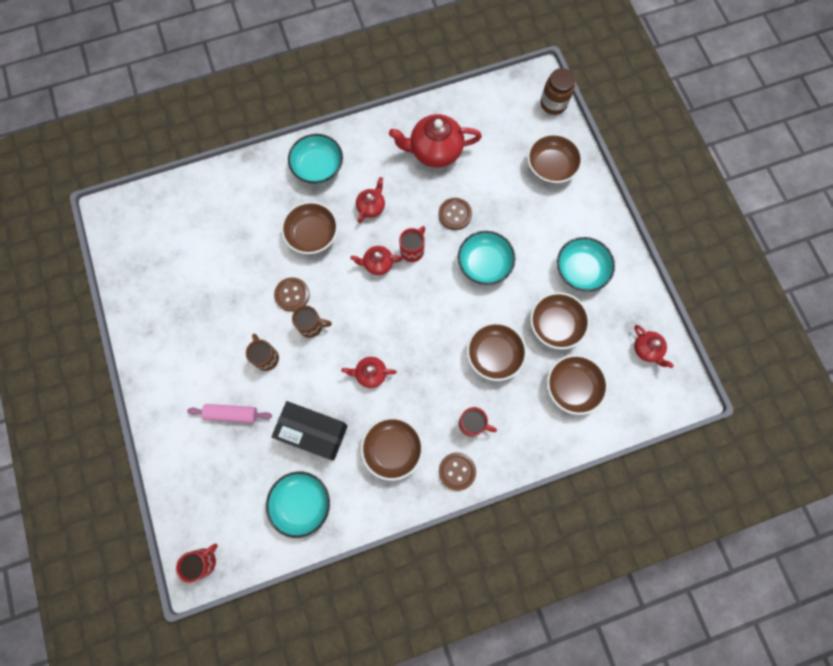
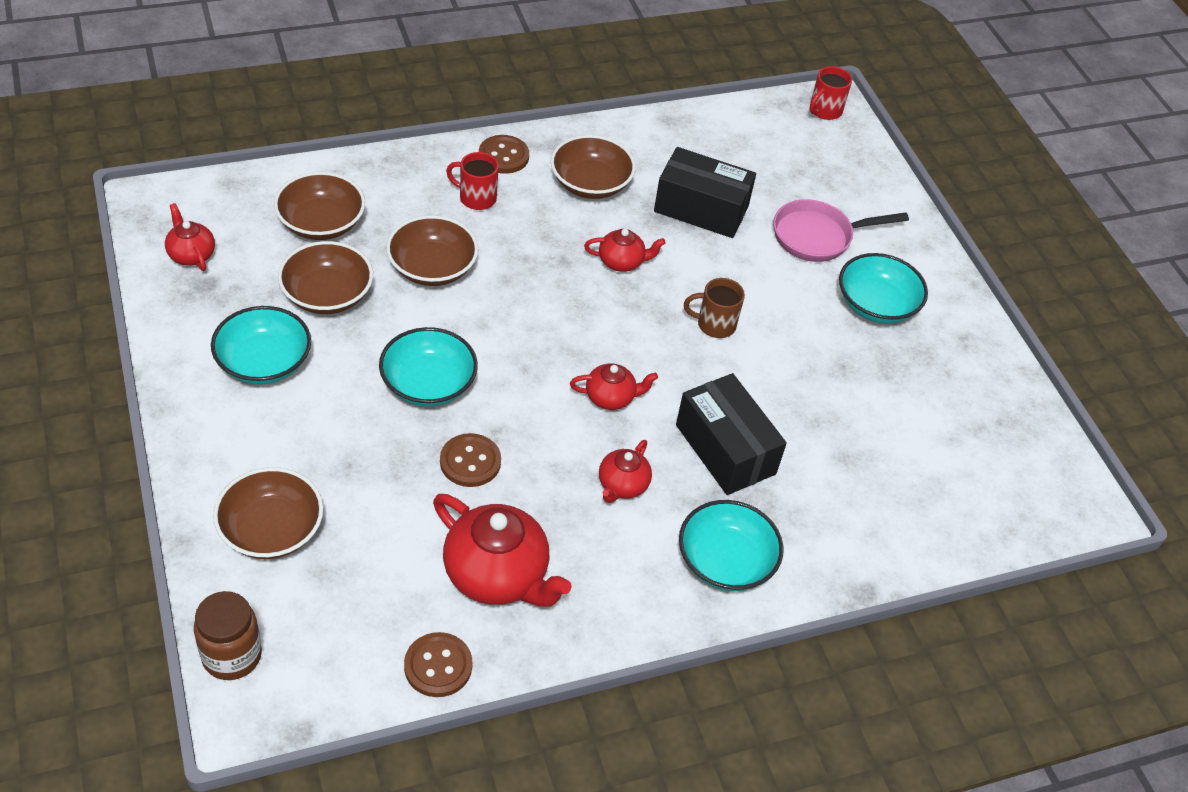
camera: 175 degrees right, 25 degrees down
(232, 414) = (818, 236): pink rolling pin -> pink pan
(266, 357) = (779, 293): brown mug -> none
(292, 295) = (750, 366): brown button -> brown button (438, 666)
(301, 503) = (710, 146): turquoise bowl -> turquoise bowl (876, 305)
(312, 234) = (725, 449): brown bowl -> black box
(412, 250) = (550, 413): red mug -> none
(434, 151) = (497, 575): red teapot -> red teapot turned 45 degrees clockwise

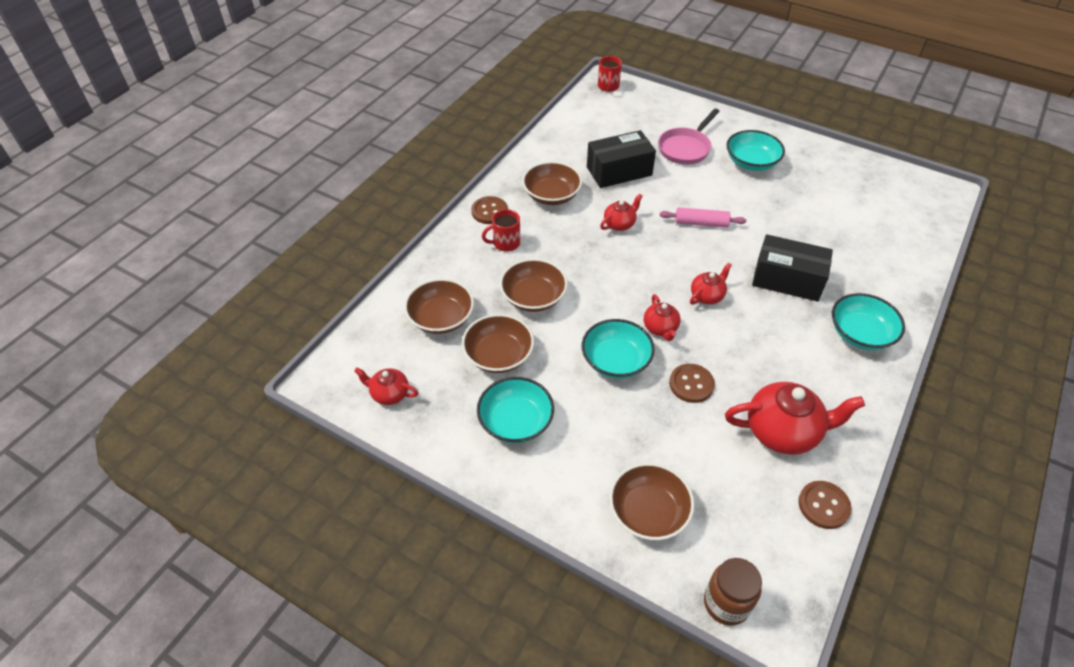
camera: 35 degrees left, 0 degrees up
(622, 485) = (771, 335): red teapot -> red teapot (660, 328)
(714, 324) = (701, 223): brown mug -> pink rolling pin

